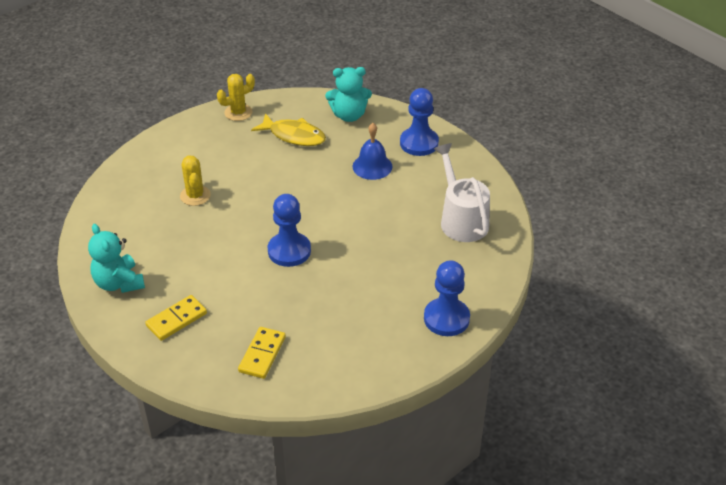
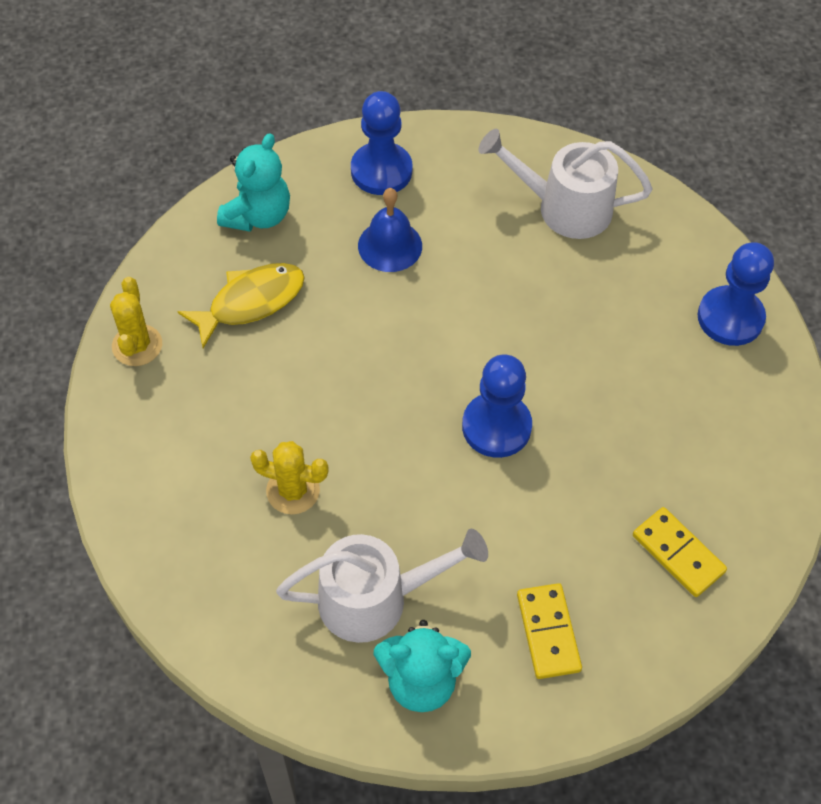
camera: 60 degrees left, 15 degrees up
(154, 249) = (376, 598): none -> white watering can

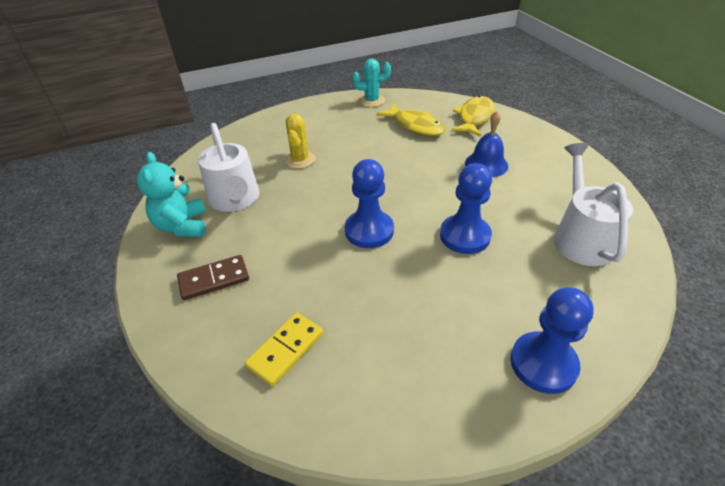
camera: 80 degrees right, 15 degrees down
(137, 345) = (371, 101): yellow cactus -> turquoise cactus
(258, 215) = (474, 117): turquoise teddy bear -> yellow fish
(381, 171) = (542, 151): blue pawn -> blue pawn (464, 236)
(548, 632) = (214, 279): yellow domino -> brown domino

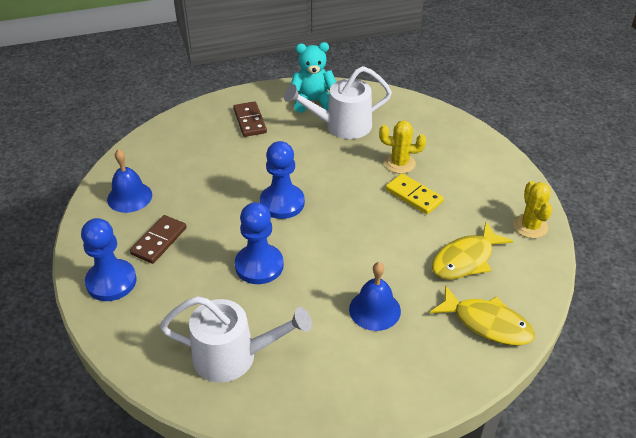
camera: 95 degrees right, 0 degrees up
(285, 350) = (175, 155): yellow domino -> yellow domino (414, 196)
(371, 101) = (530, 226): turquoise cactus -> yellow cactus
(383, 387) = (129, 197): none -> blue bell
(458, 329) = (159, 241): none -> brown domino

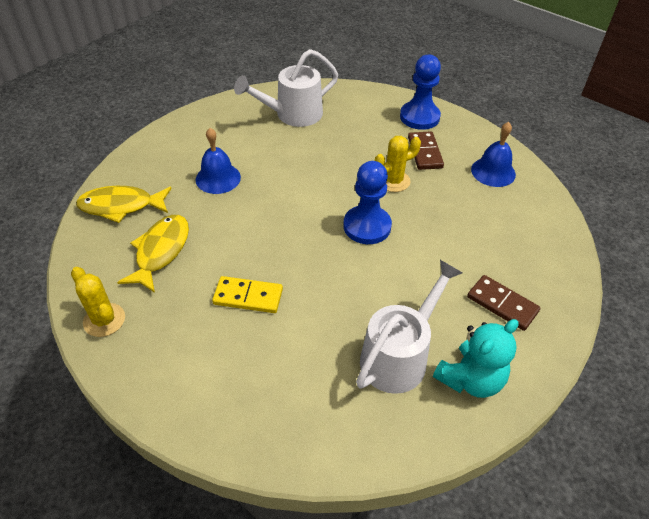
camera: 145 degrees right, 5 degrees up
(259, 265) = (332, 169): blue pawn -> none
(399, 163) = (290, 333): yellow cactus -> yellow cactus (393, 181)

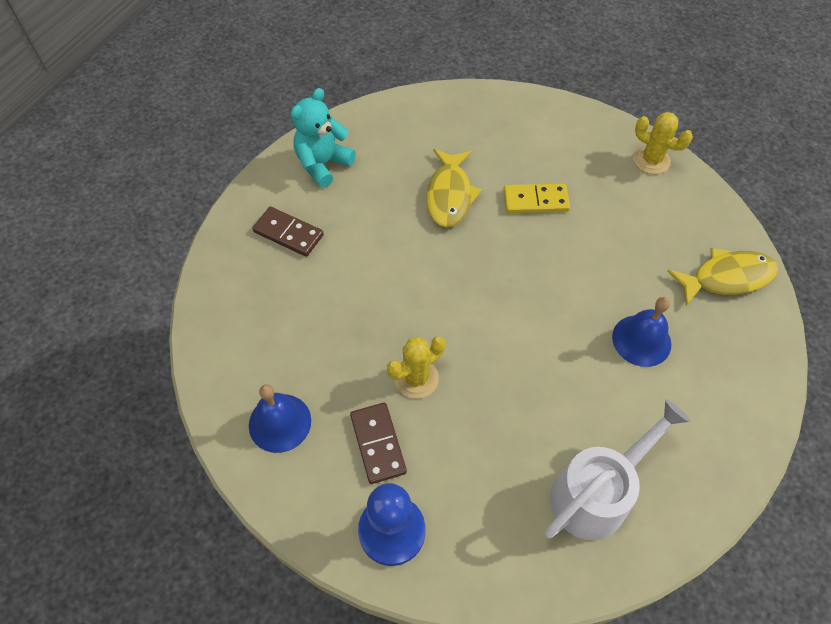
camera: 170 degrees right, 10 degrees up
(161, 251) = (646, 231): yellow fish -> yellow fish (449, 195)
(367, 226) = (437, 301): blue pawn -> none
(399, 355) = (384, 173): white watering can -> none

